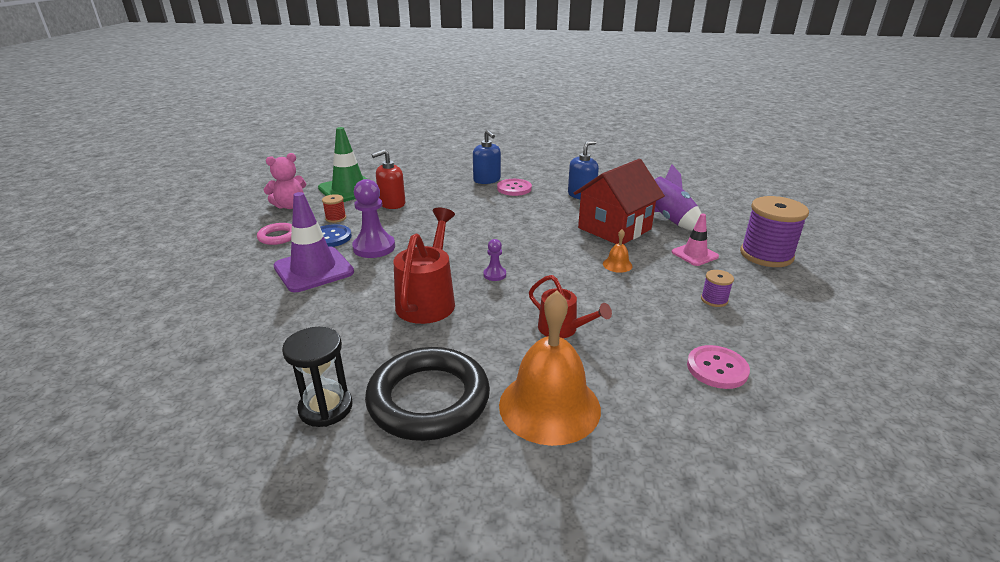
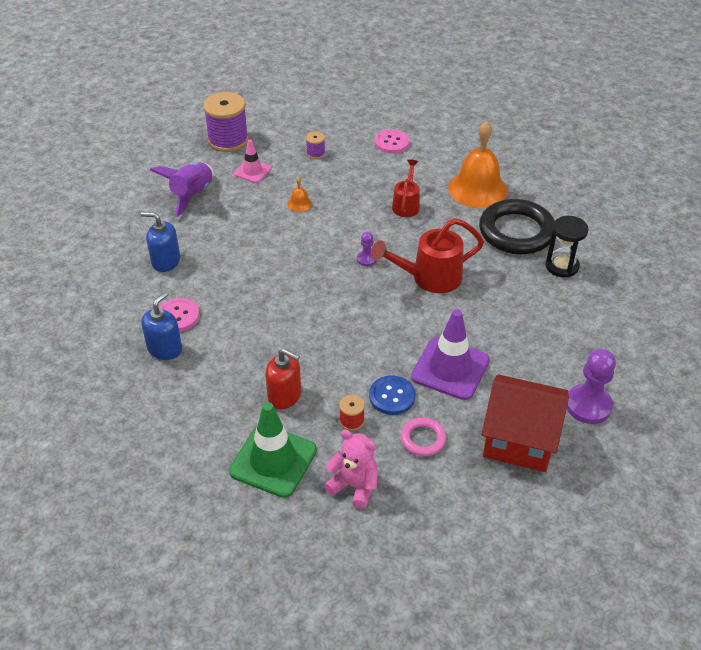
camera: 120 degrees left, 15 degrees up
(374, 247) = (384, 352): purple pawn -> purple pawn (588, 405)
(614, 228) = (234, 220): red house -> red house (519, 440)

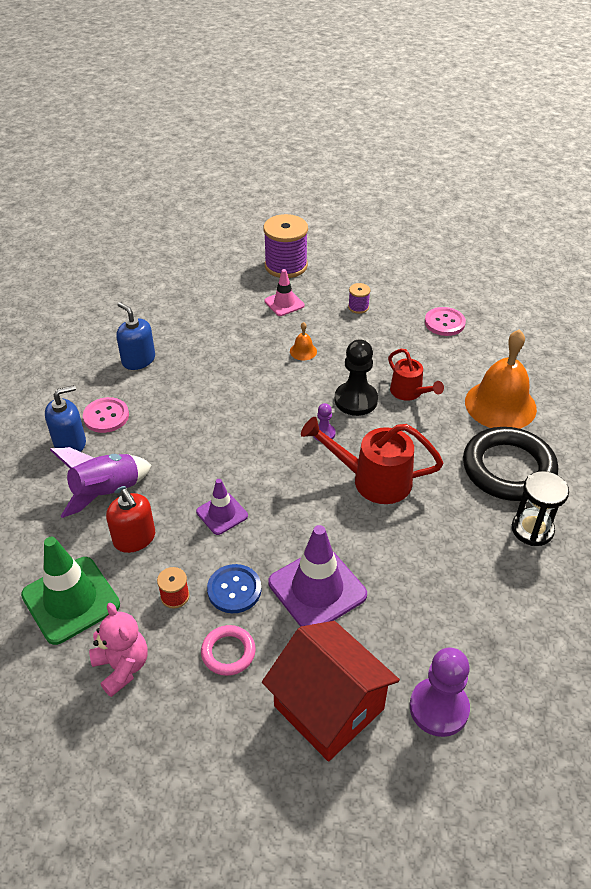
camera: 30 degrees right, 0 degrees up
(192, 195) = (211, 307): purple rocket -> purple rocket (106, 492)
(338, 348) = (222, 514): none -> purple traffic cone
(371, 225) = (356, 400): none -> black pawn
(406, 204) = (409, 393): red watering can -> red watering can turned 105 degrees clockwise

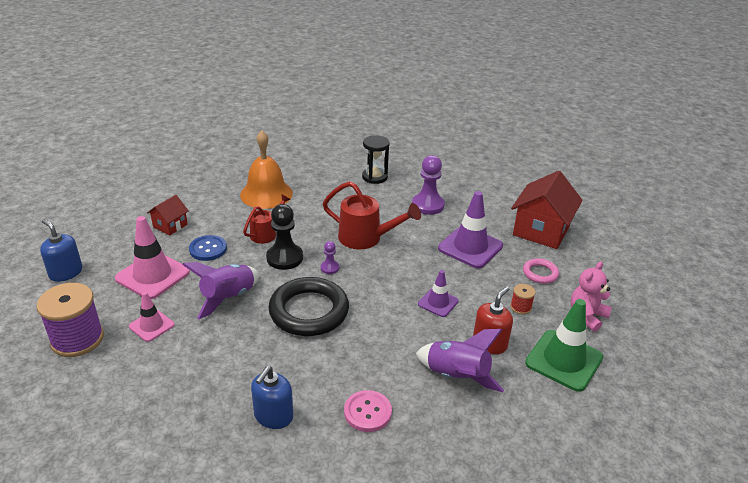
camera: 110 degrees left, 10 degrees down
(70, 442) = (415, 427): blue soap dispenser -> blue soap dispenser (66, 273)
(234, 590) = (496, 281): blue button -> blue button (208, 249)
(303, 351) = (228, 298): orange bell -> purple rocket
(358, 307) = (152, 275): purple spool -> pink traffic cone
(372, 480) = (366, 238): red watering can -> red watering can turned 60 degrees counterclockwise
(439, 708) = (511, 197): purple pawn -> purple pawn (428, 205)
(444, 323) = (170, 225): pink button -> red house
(508, 469) = (328, 187): black ring -> black ring (309, 311)

